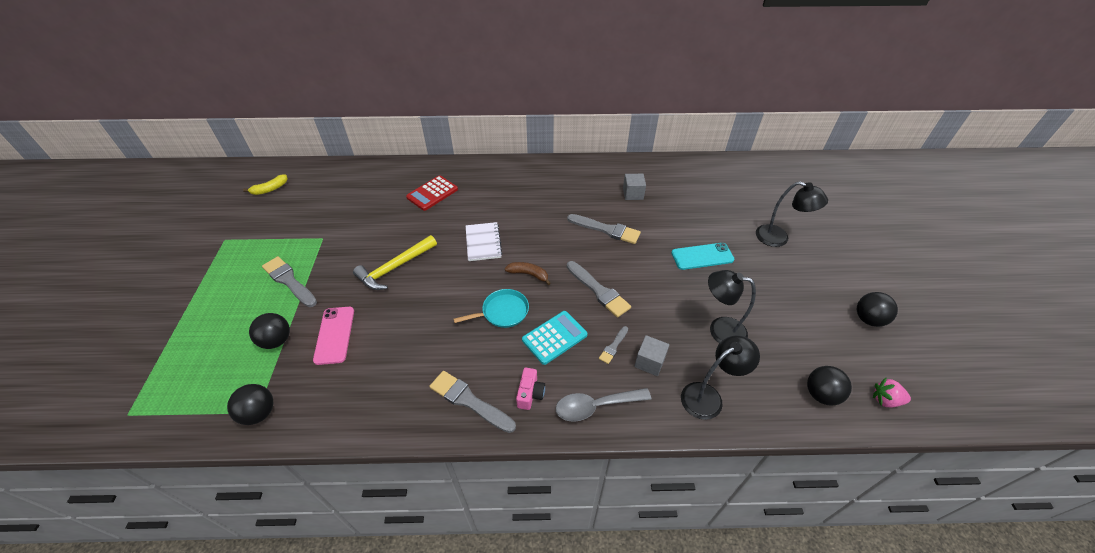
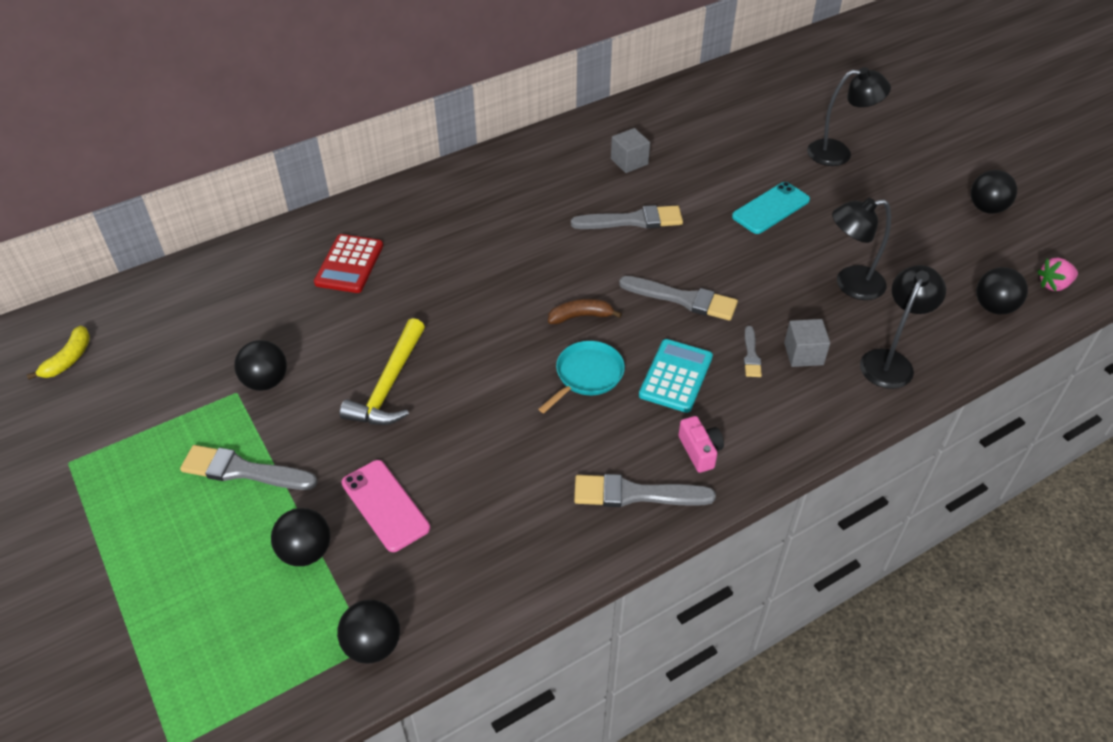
camera: 30 degrees left, 0 degrees up
(340, 238) = (266, 381): none -> black ball
(483, 242) = (485, 301): white notebook -> none
(595, 406) = (783, 428): grey spoon -> none

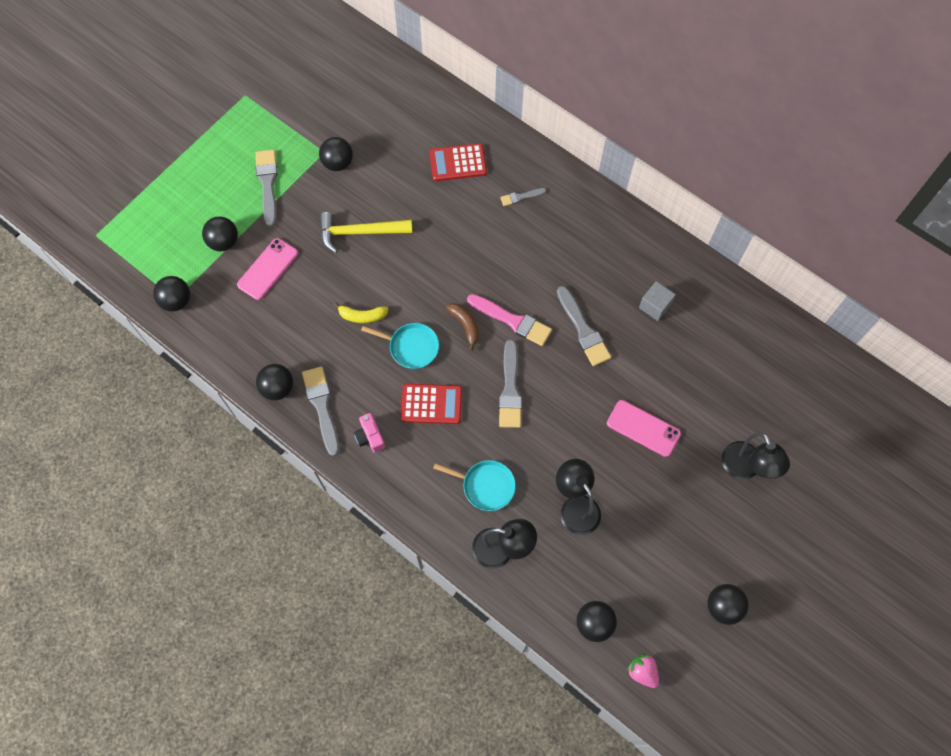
camera: 70 degrees right, 20 degrees up
(68, 359) = (317, 52): yellow banana -> yellow banana (362, 316)
(585, 540) = (278, 388): none -> black ball
(593, 274) = (512, 320): none -> pink brush
(676, 376) = (431, 404): turquoise calculator -> red calculator
(700, 451) = (370, 436): pink camera -> pink camera turned 105 degrees clockwise
(751, 355) = (471, 449): grey brush -> grey brush (521, 197)
(770, 208) = (643, 428): turquoise phone -> pink phone
(803, 354) = (486, 486): grey cube -> turquoise pan

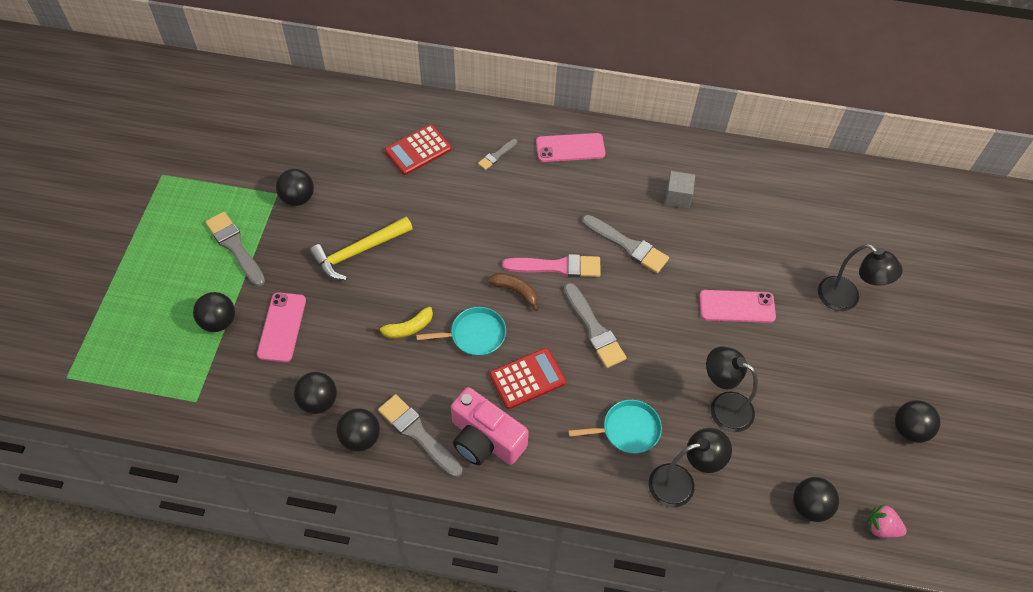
camera: 30 degrees left, 10 degrees down
(176, 301) = (198, 402): black ball -> black ball (318, 401)
(370, 436) = (485, 439): pink camera -> pink camera, size x1.92
(588, 218) = (570, 148): none -> pink phone

